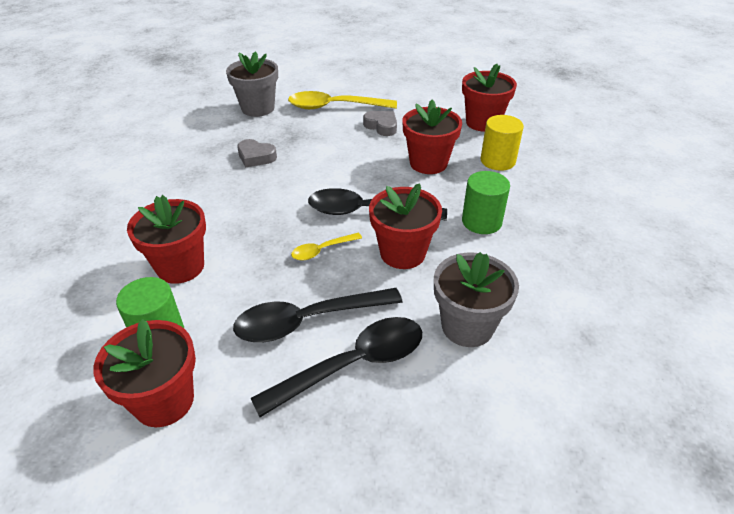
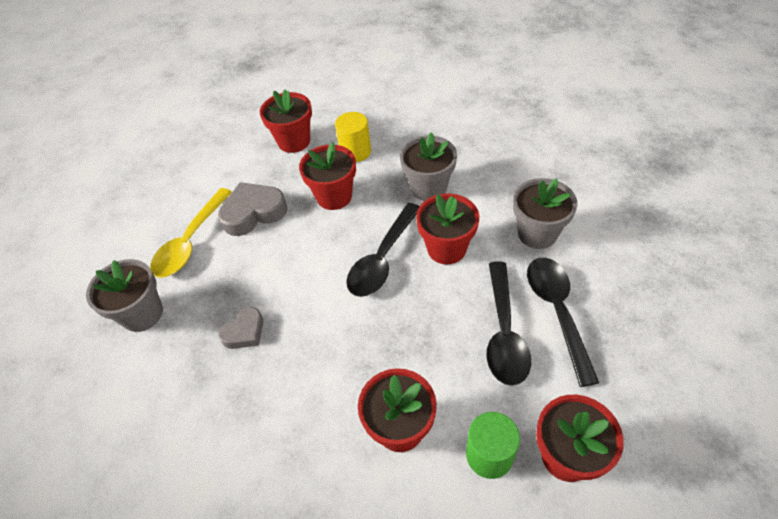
camera: 65 degrees left, 10 degrees up
(322, 250) = (421, 304): yellow spoon -> none
(381, 126) = (253, 213): grey heart -> grey heart, size x1.66
(481, 221) = (428, 188): green cylinder -> grey flower pot

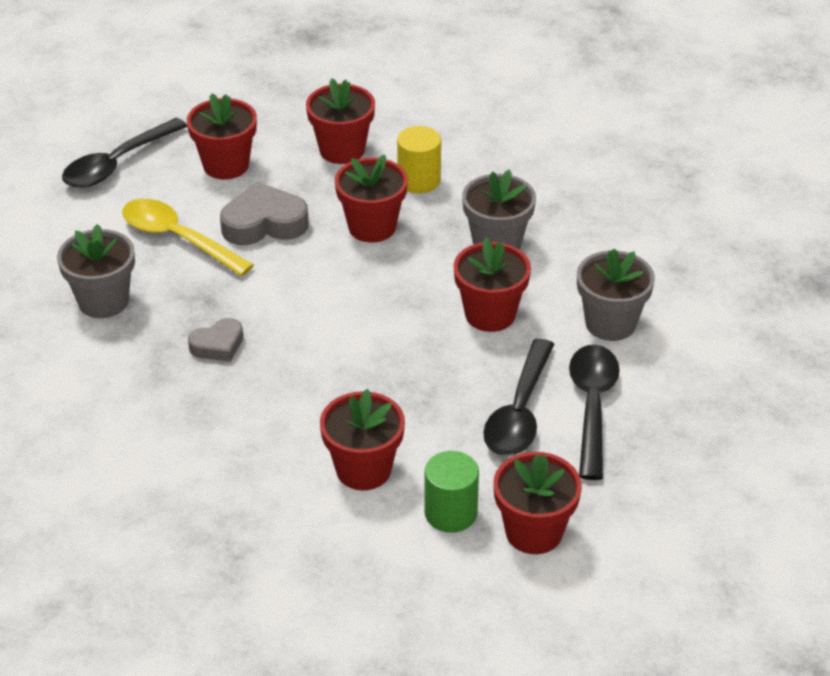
camera: 10 degrees right, 10 degrees down
(190, 242) = (177, 238): yellow spoon -> yellow spoon turned 90 degrees clockwise
(213, 172) = (226, 165): none -> red flower pot
(382, 259) = (406, 308): black spoon -> black spoon (117, 164)

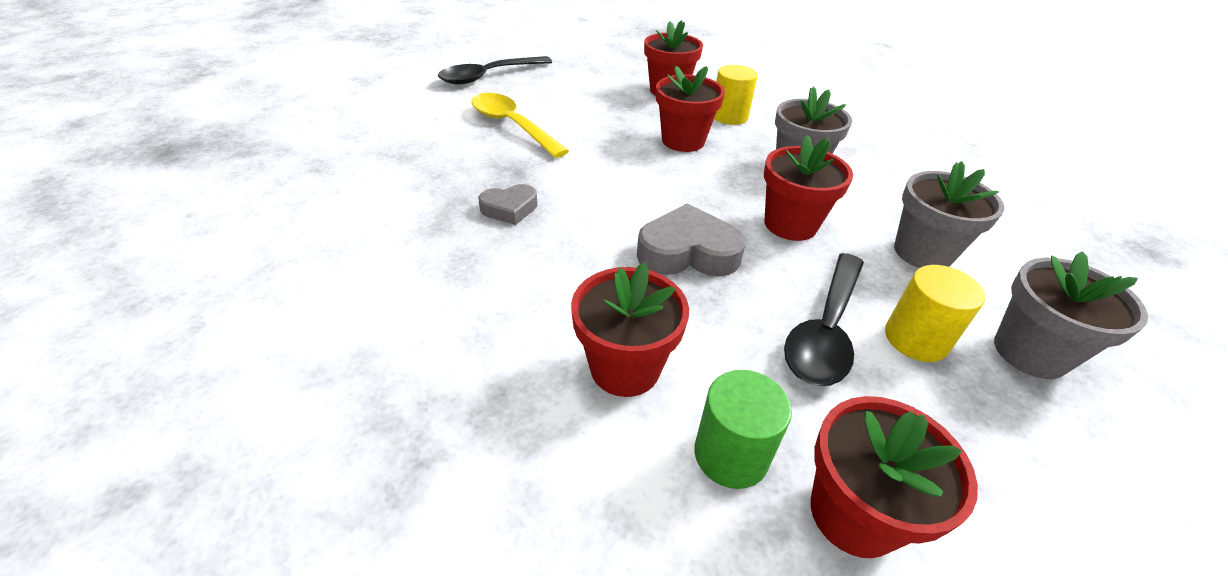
camera: 10 degrees right, 0 degrees up
(103, 301) = (424, 159): grey flower pot -> grey flower pot (1030, 352)
(226, 165) = (572, 87): red flower pot -> none
(264, 223) = (589, 126): grey heart -> grey heart (687, 252)
(592, 406) = (916, 339): black spoon -> yellow cylinder

